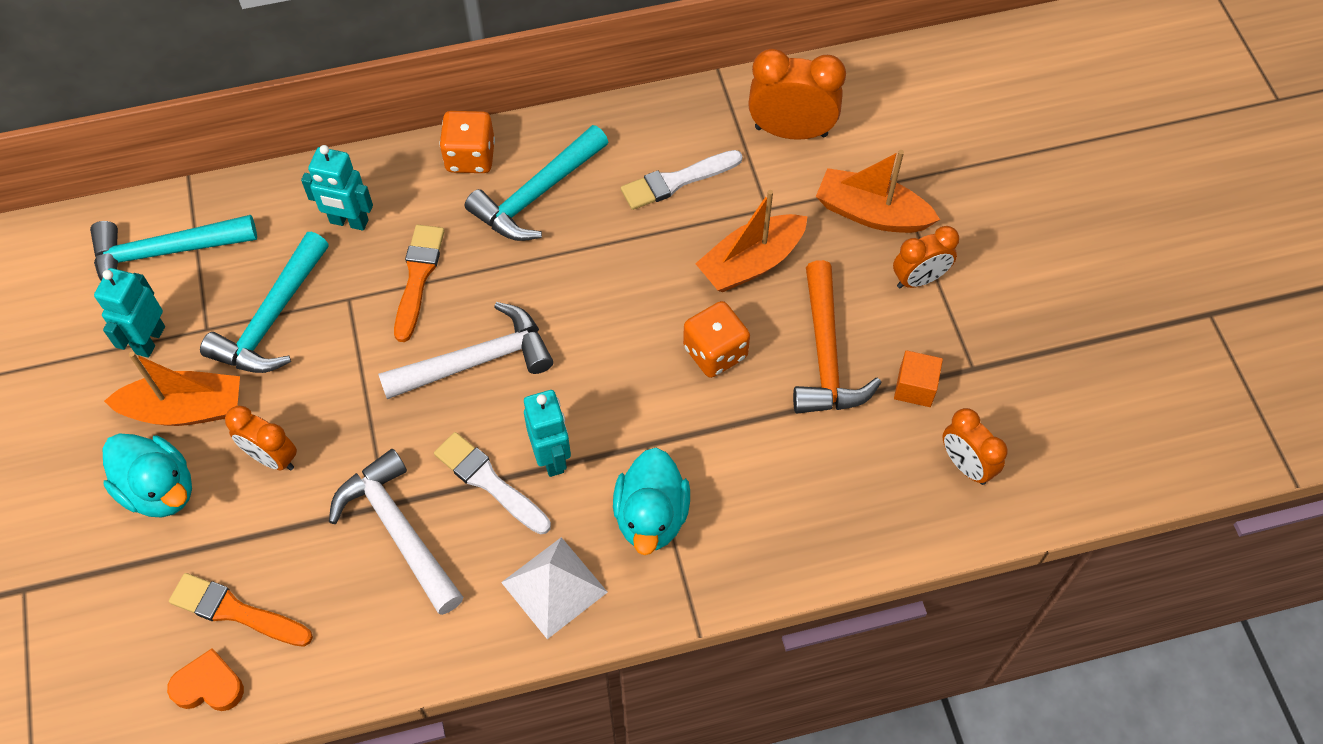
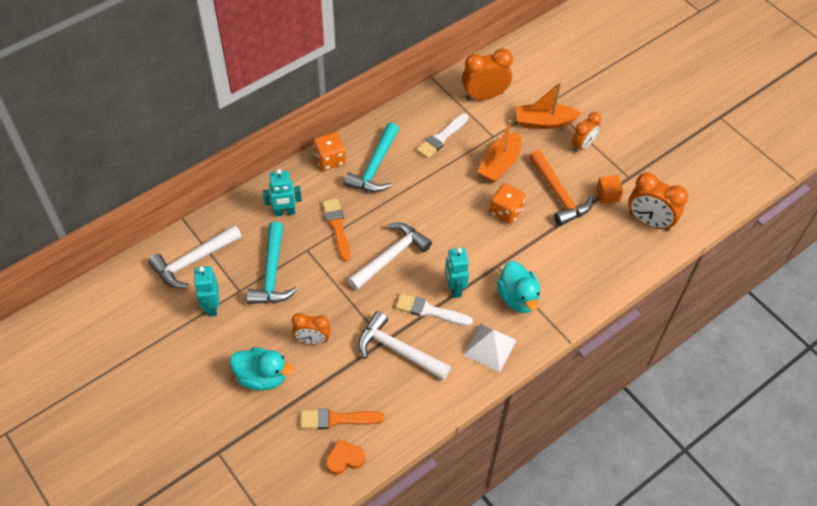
camera: 25 degrees left, 5 degrees down
(165, 253) = (193, 261): turquoise hammer -> white hammer
(185, 409) = (252, 333): orange boat -> none
(552, 457) = (454, 288): turquoise robot -> turquoise robot turned 150 degrees counterclockwise
(965, 465) = (649, 222): orange clock -> orange clock, size x1.55

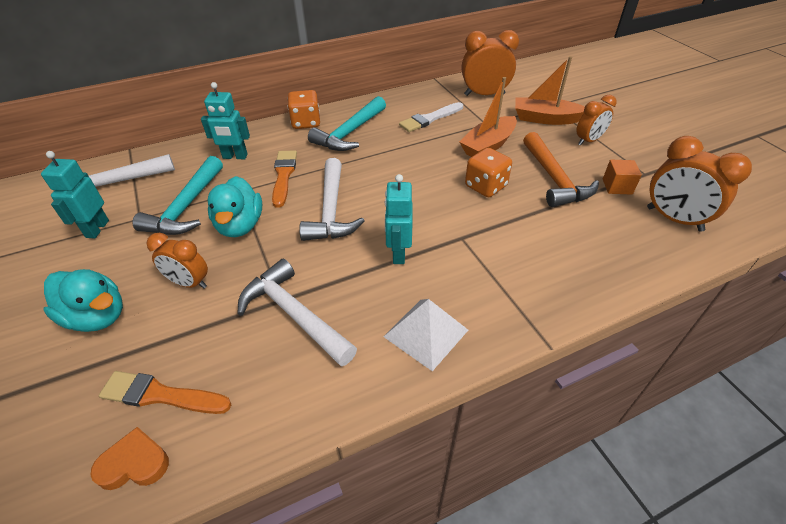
camera: 15 degrees right, 10 degrees down
(390, 257) = (331, 210): white hammer -> white hammer turned 120 degrees clockwise
(430, 311) = (357, 274): white brush -> none
(518, 298) = (481, 277): turquoise duck -> turquoise duck (240, 225)

